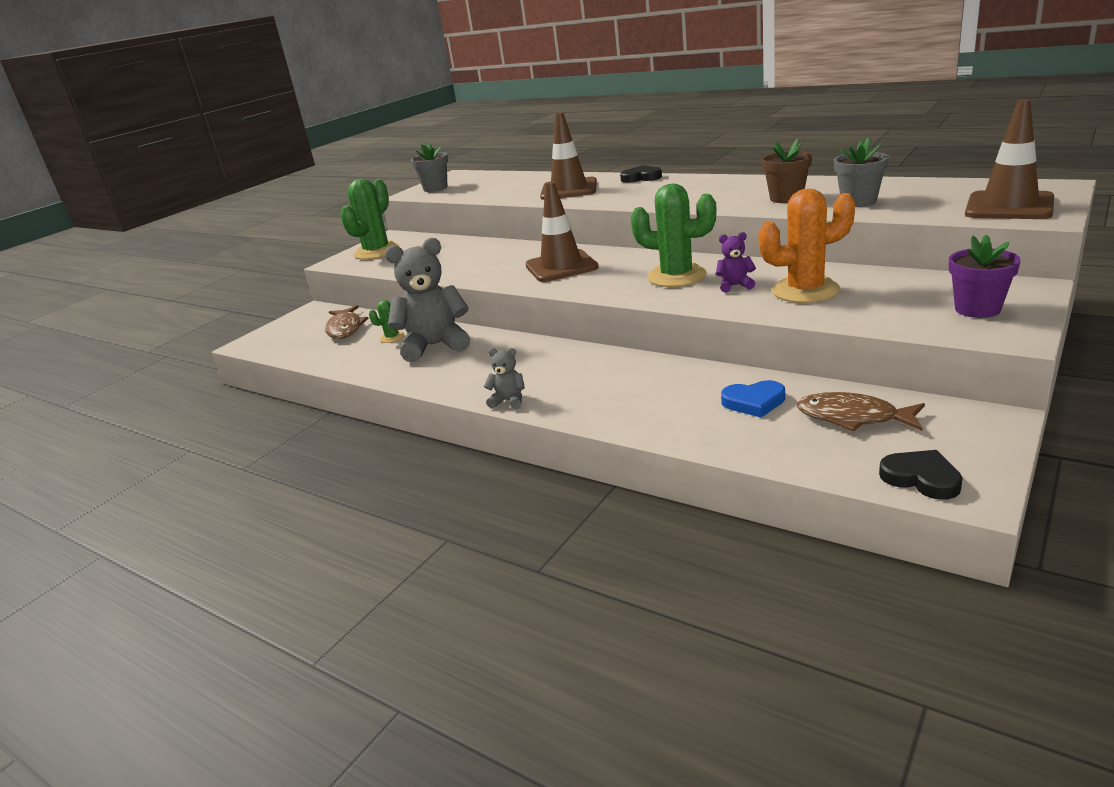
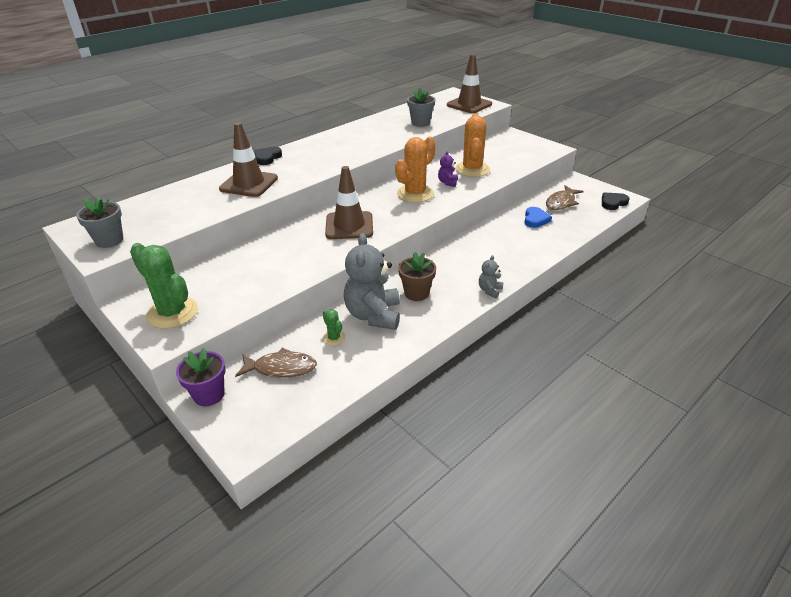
camera: 80 degrees left, 10 degrees up
(676, 276) = (415, 194): green cactus -> orange cactus
(786, 198) = (389, 134): brown flower pot -> brown flower pot (416, 293)
(977, 309) = (525, 146): purple flower pot -> purple flower pot (209, 395)

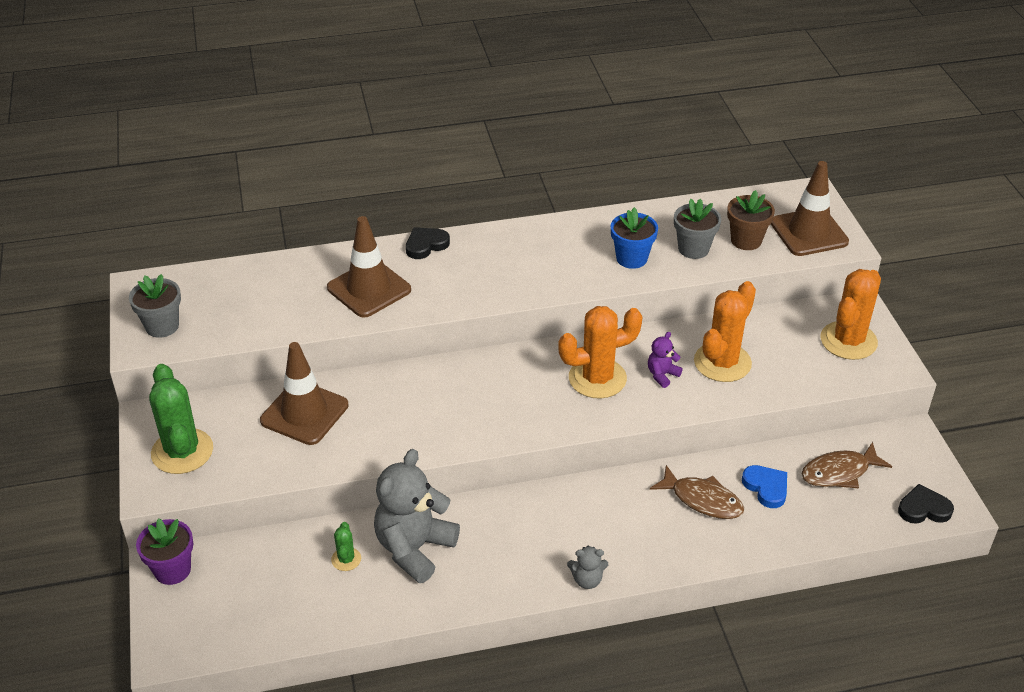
camera: 30 degrees right, 5 degrees up
(281, 368) = (263, 572): brown fish -> brown fish (702, 500)
(349, 226) = (465, 401): brown traffic cone -> brown traffic cone (304, 413)
(392, 134) = (631, 258): none -> blue flower pot
(416, 293) = (492, 539): brown flower pot -> brown flower pot (746, 240)
(489, 290) = (587, 580): grey teddy bear -> grey teddy bear turned 150 degrees counterclockwise
(521, 145) = (848, 341): none -> orange cactus
(535, 219) = (766, 487): blue heart -> blue heart turned 75 degrees counterclockwise

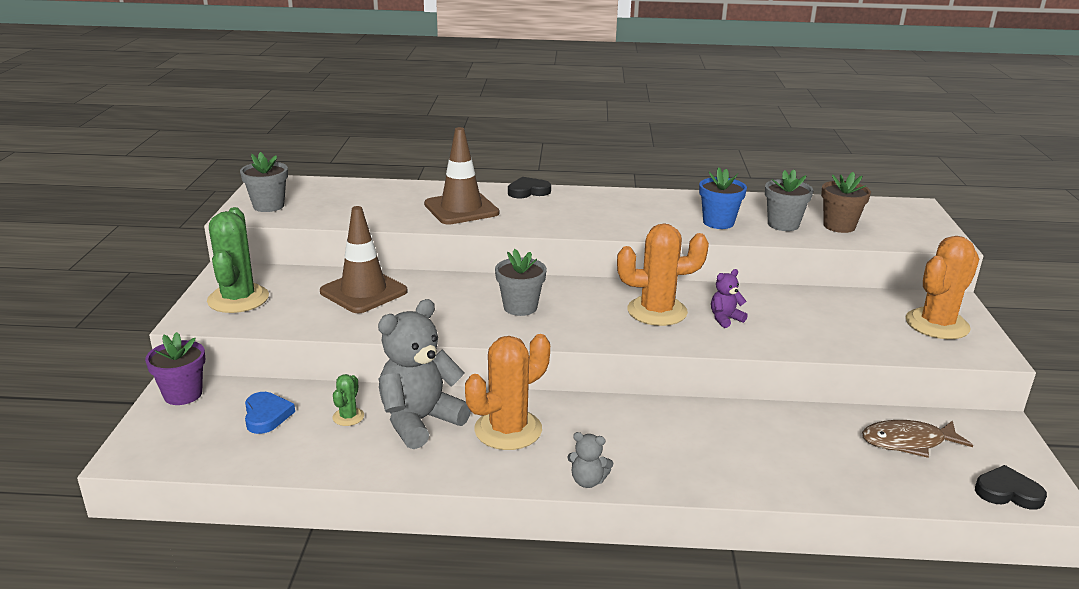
camera: 15 degrees right, 15 degrees down
(467, 401) = (520, 307): none -> grey flower pot
(702, 500) = (742, 437): brown fish -> none
(722, 362) = (792, 320): orange cactus -> orange cactus (508, 430)
(766, 487) = (818, 440): blue heart -> blue heart (266, 415)
(809, 232) = (907, 229): brown traffic cone -> none

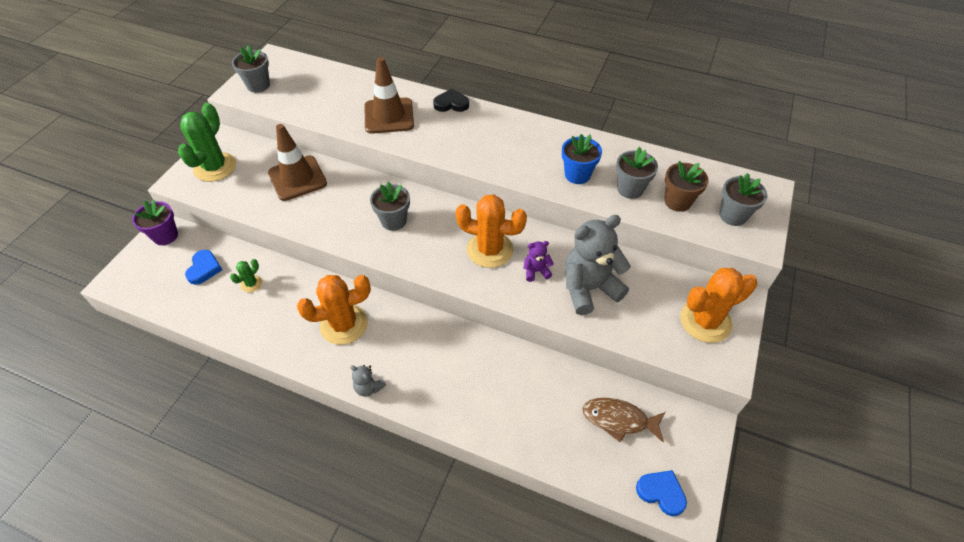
camera: 20 degrees right, 25 degrees up
(420, 421) = (293, 300): grey teddy bear -> grey teddy bear (589, 288)
(902, 227) = (733, 215): none -> grey flower pot
(1007, 492) = (661, 493): black heart -> blue heart

